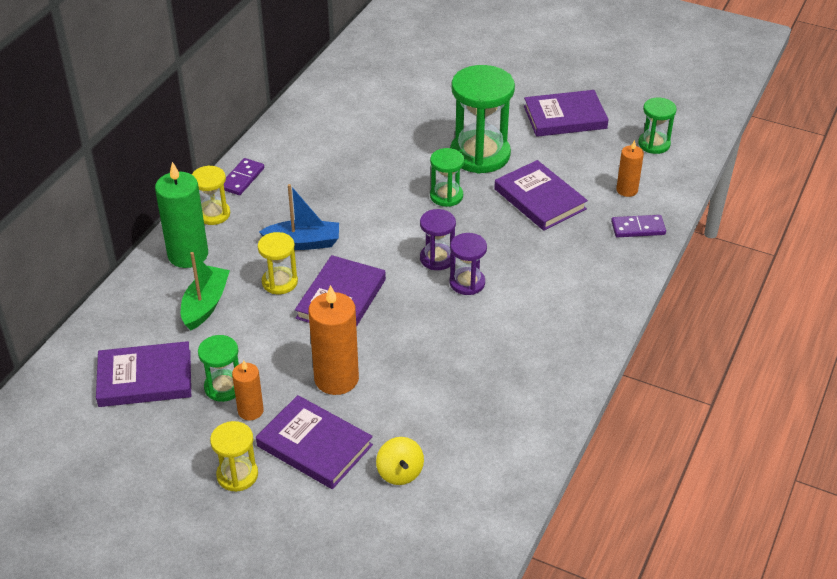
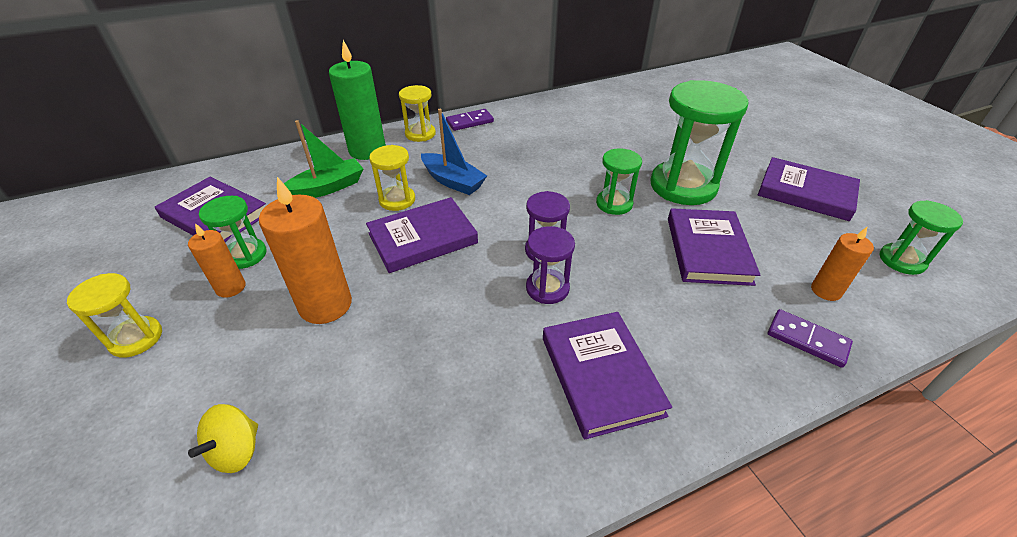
camera: 40 degrees right, 0 degrees up
(314, 445) = (221, 357): purple book -> purple book (601, 375)

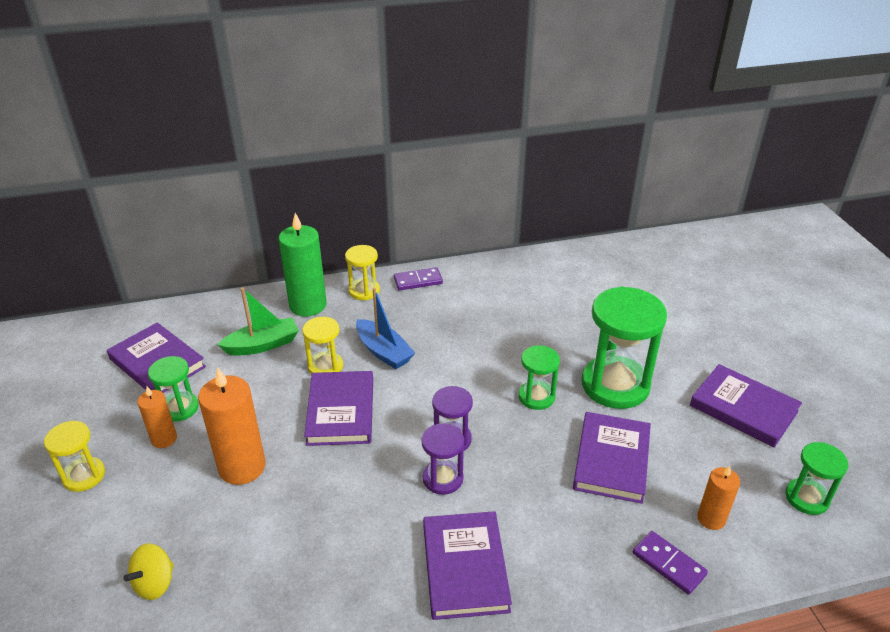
camera: 10 degrees right, 5 degrees down
(422, 238) = (340, 411): purple book -> purple book turned 75 degrees counterclockwise

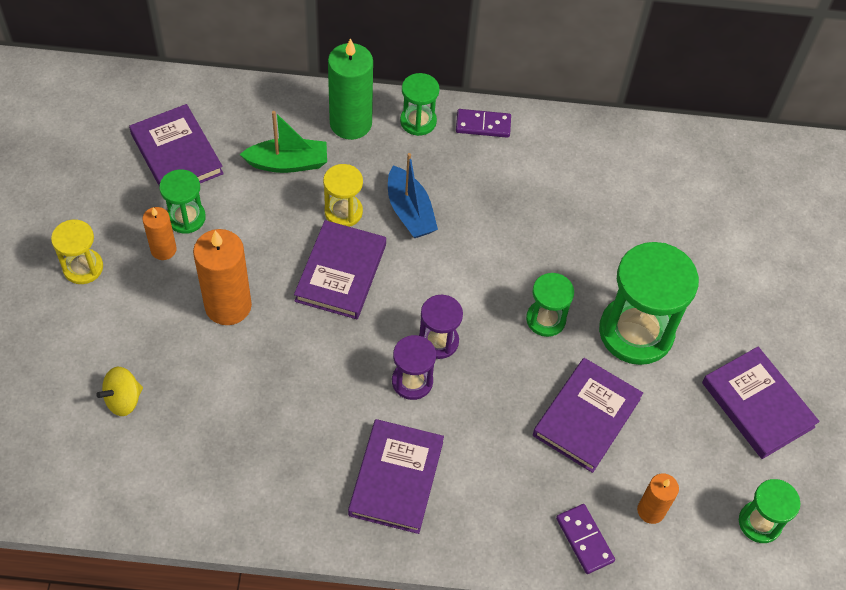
camera: 15 degrees right, 20 degrees up
(364, 291) = (418, 121): yellow hourglass -> green hourglass

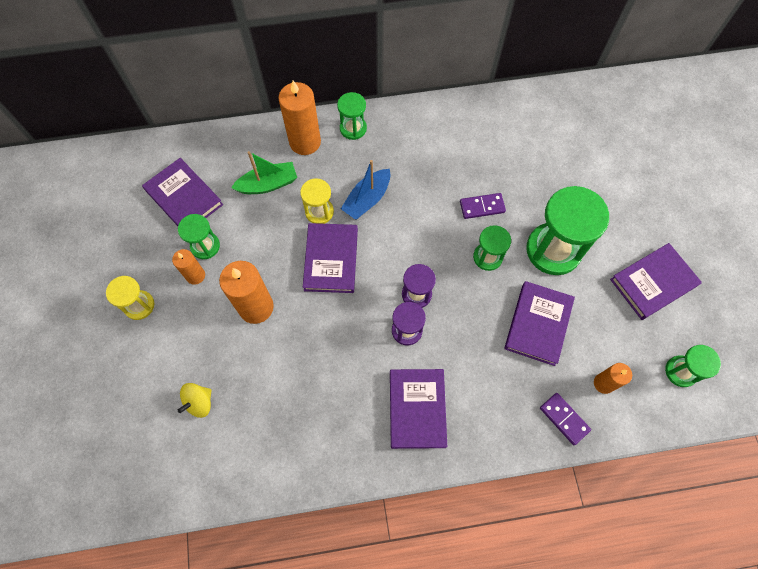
camera: 10 degrees left, 10 degrees up
(350, 123) = (305, 142): green candle -> orange candle
(410, 212) = (367, 199): blue boat -> blue boat turned 75 degrees clockwise
(483, 125) = (400, 120): purple domino -> purple domino (482, 207)
(757, 405) = (653, 282): purple book -> purple book turned 75 degrees counterclockwise

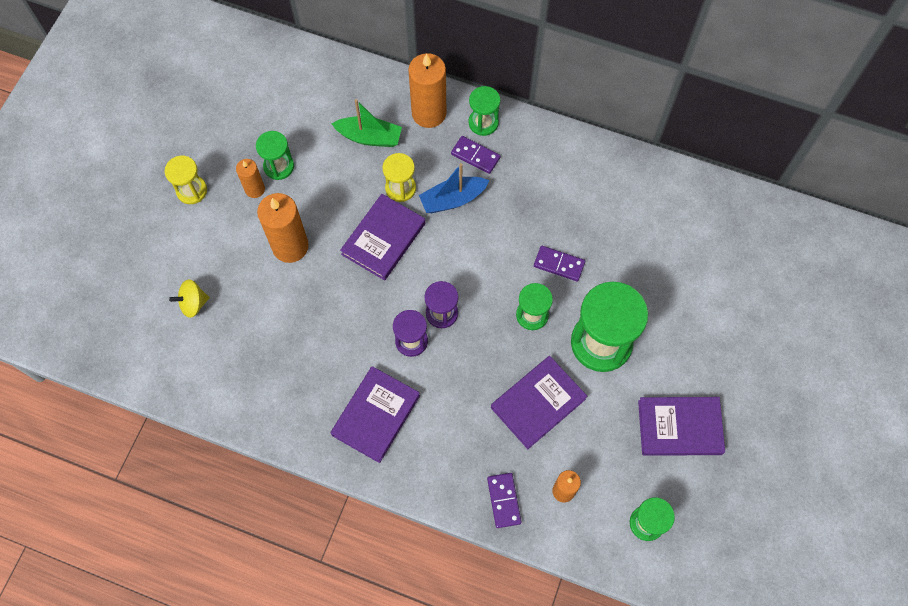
camera: 30 degrees right, 0 degrees up
(184, 197) = (286, 111): purple book -> none
(363, 157) = (475, 156): none -> purple domino

